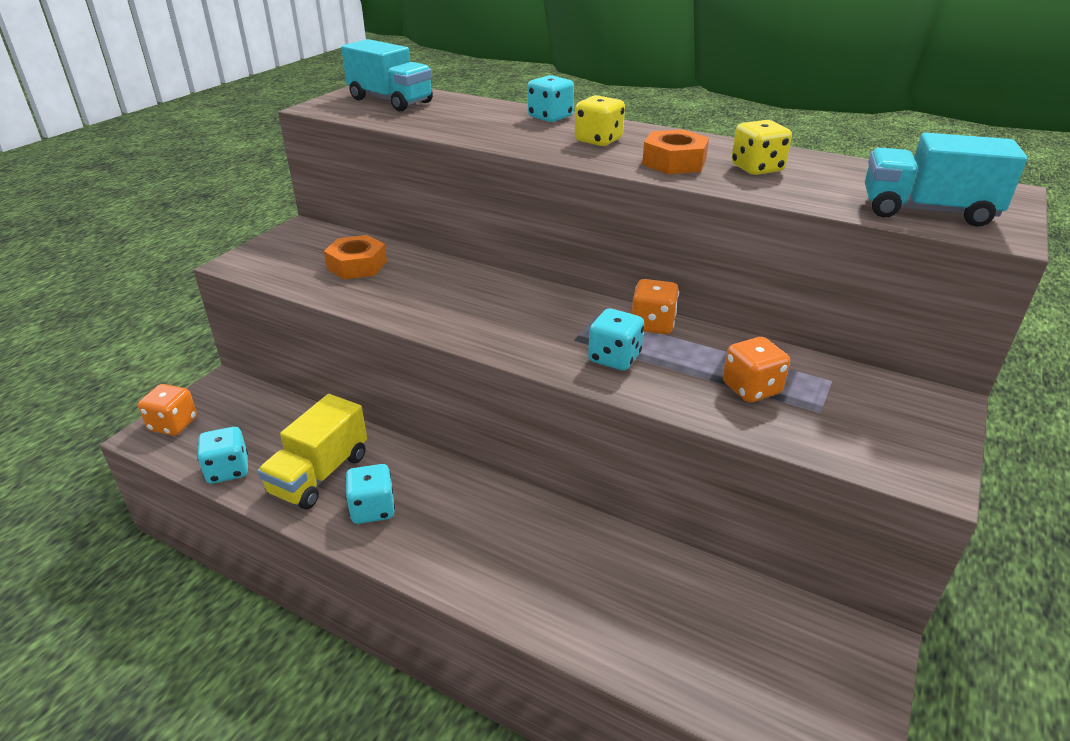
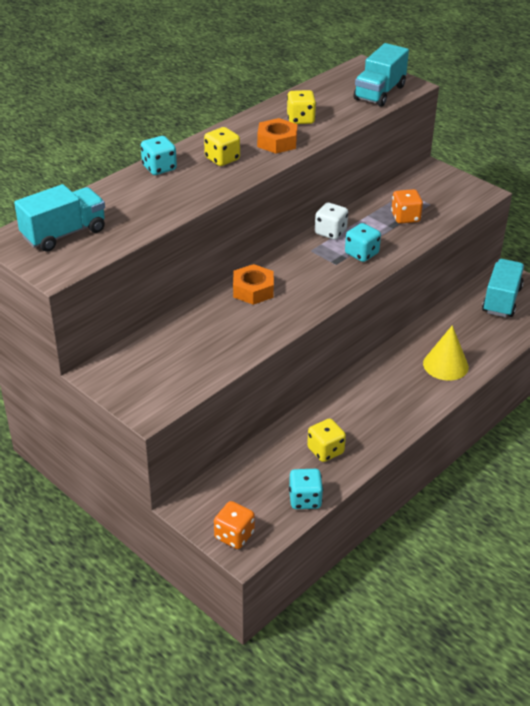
camera: 75 degrees left, 5 degrees up
(319, 474) = (325, 451): yellow truck -> yellow dice
(357, 265) = (189, 345): orange nut -> orange nut (253, 290)
(373, 509) = (368, 427): turquoise dice -> none
(544, 583) = (445, 365): none -> yellow cone
(652, 325) = (330, 232): orange dice -> white dice
(778, 650) = (501, 300): none -> turquoise truck

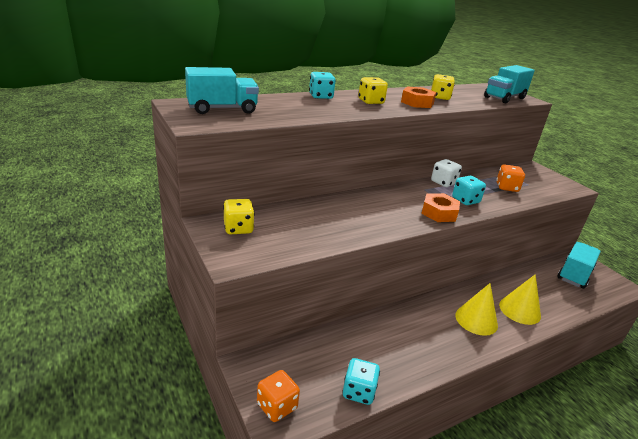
camera: 15 degrees right, 10 degrees down
(253, 290) = (368, 202): orange nut -> orange nut (439, 213)
(325, 451) = (393, 351): yellow dice -> yellow dice (238, 228)
(402, 390) = (476, 320): none -> yellow cone

